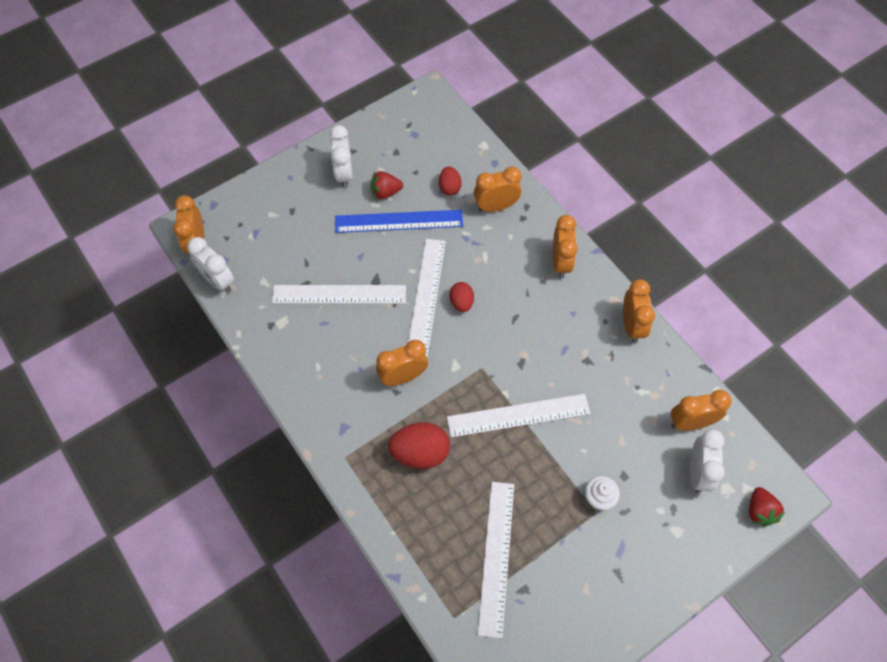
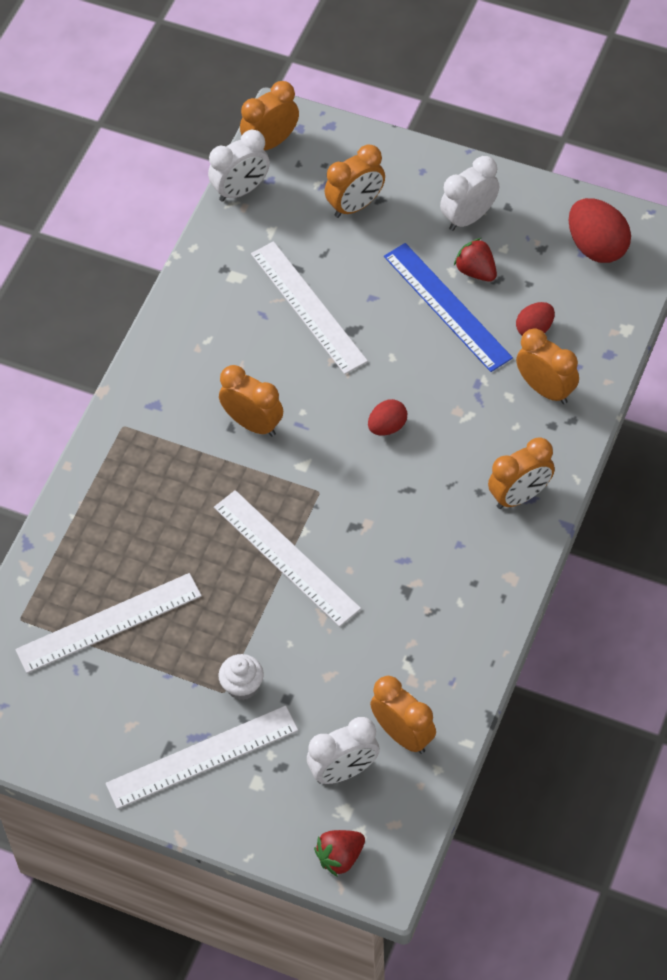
camera: 60 degrees right, 5 degrees down
(218, 280) = (241, 190): white clock -> white clock turned 135 degrees counterclockwise
(420, 453) = (176, 490): red egg -> red egg (597, 247)
(426, 296) = (369, 389): white ruler -> white ruler (202, 757)
(631, 325) = (488, 613): orange clock -> orange clock (355, 206)

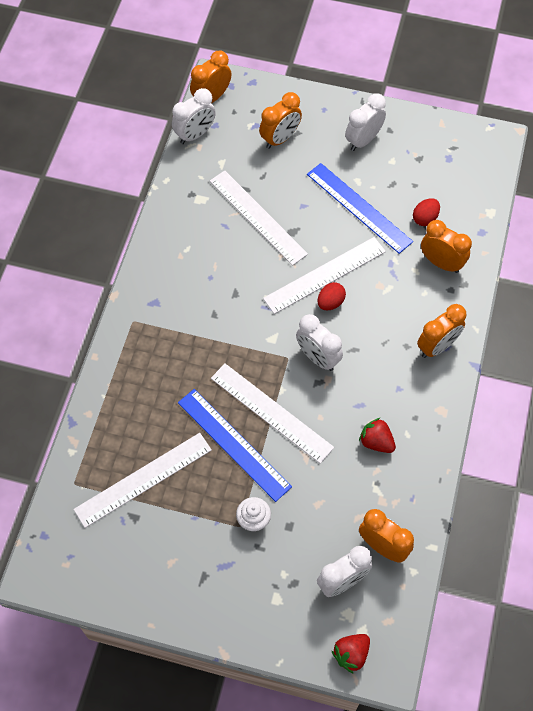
camera: 10 degrees left, 5 degrees up
(202, 757) = (231, 582): white ruler -> white ruler (325, 275)
(231, 591) = (233, 444): none -> blue ruler
(253, 424) = (230, 310): orange clock -> none
(358, 495) = (318, 358): none -> white clock
(476, 271) = (375, 179): red strawberry -> red strawberry (376, 442)
(597, 247) = (458, 153): red egg -> none

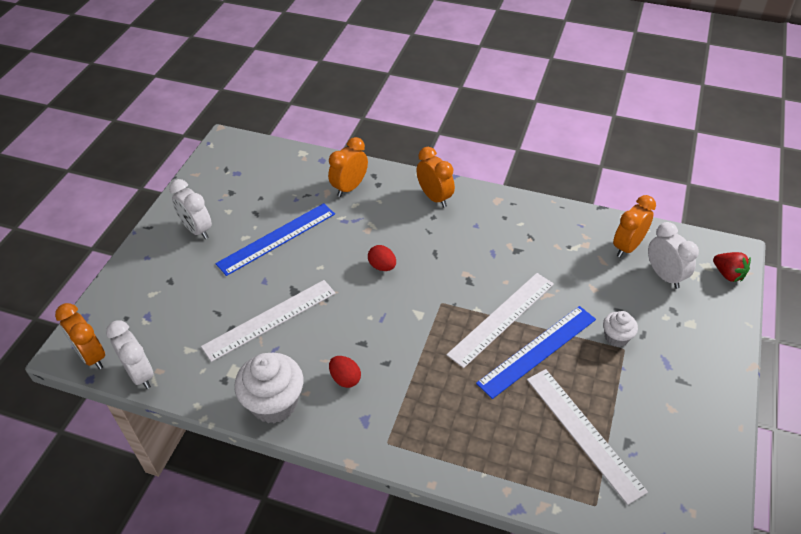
camera: 85 degrees left, 15 degrees down
(169, 234) = (274, 403): none -> white cupcake
(280, 139) = (173, 295): orange clock -> none
(318, 358) = (442, 279): white clock -> none
(325, 275) = (350, 269): white ruler -> none
(376, 442) = (529, 244): red strawberry -> none
(425, 218) = (300, 194): red egg -> red egg (345, 379)

